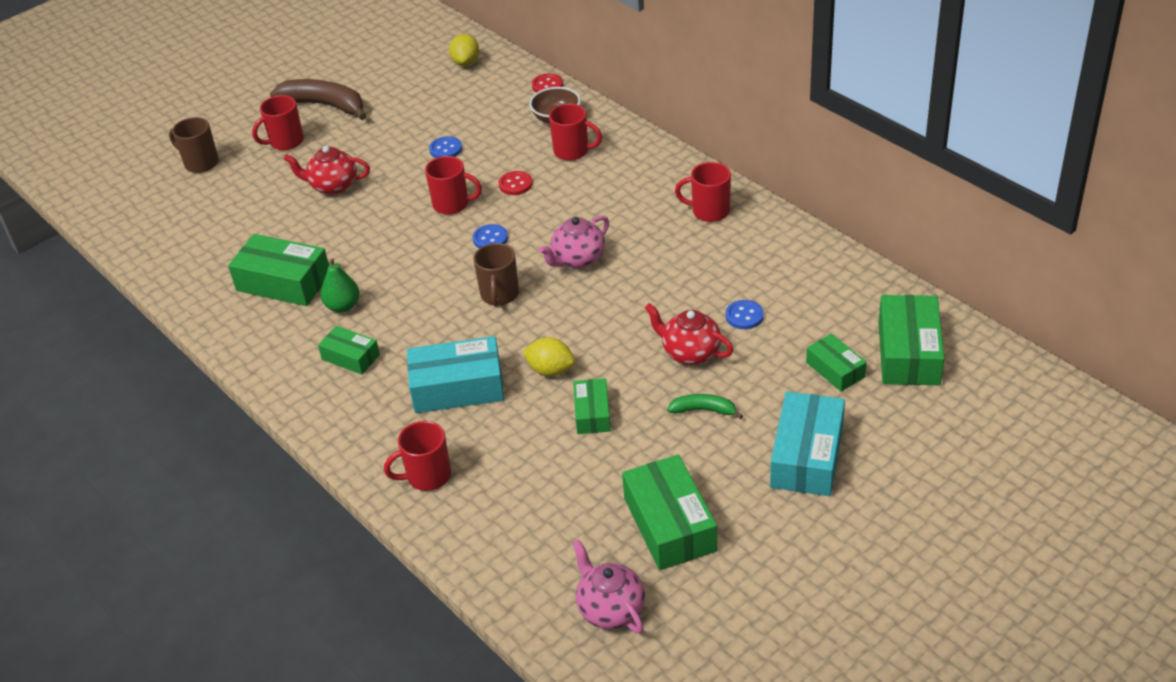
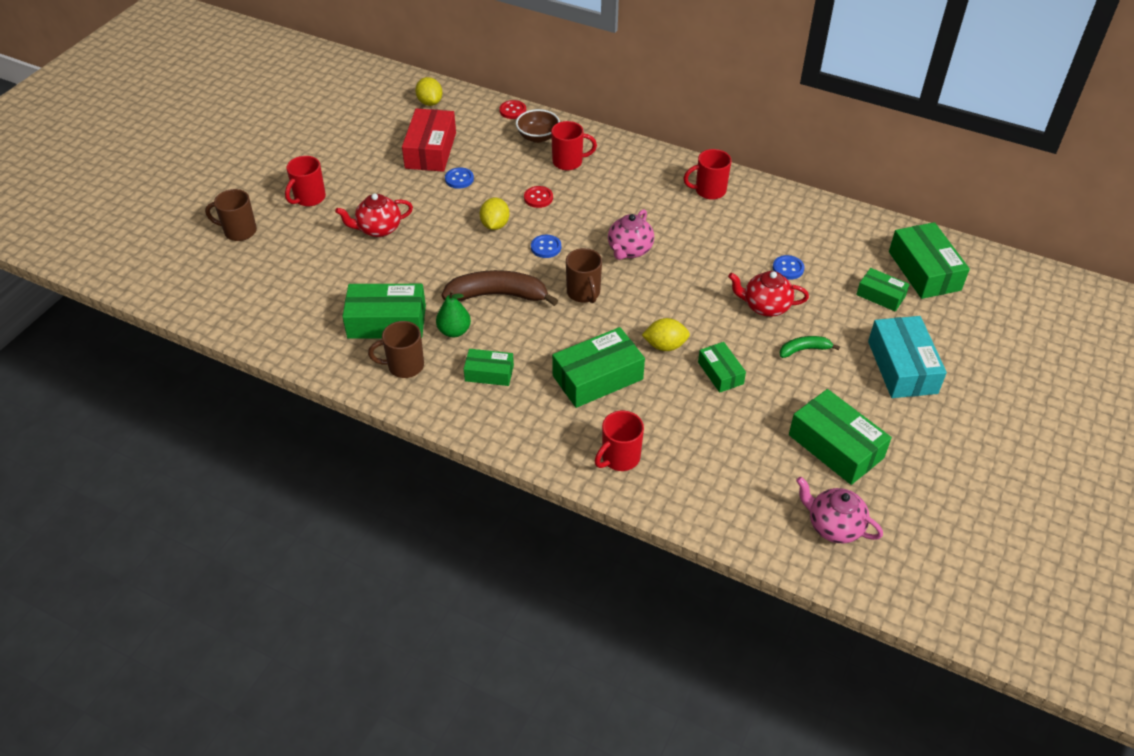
camera: 25 degrees left, 5 degrees up
(273, 331) = (404, 366): none -> brown mug
(325, 105) = (325, 160): brown banana -> brown banana (498, 295)
(435, 113) = (431, 150): none -> red box
(452, 204) = (495, 225): red mug -> yellow lemon
(458, 387) = (597, 377): turquoise box -> green box

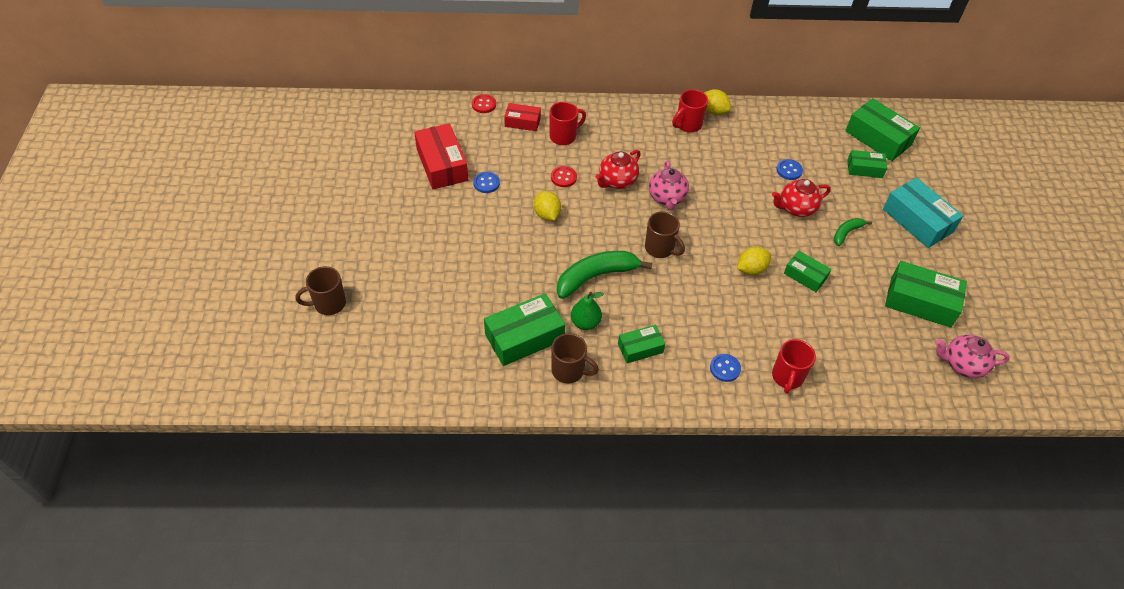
camera: 30 degrees left, 5 degrees up
(309, 198) = (369, 248): red mug -> none
(378, 229) = (452, 254): red teapot -> red teapot (617, 181)
(404, 366) = (569, 371): brown mug -> brown mug turned 120 degrees counterclockwise
(430, 102) = (407, 119): yellow lemon -> yellow lemon (713, 111)
(498, 295) = (596, 276): brown banana -> green banana
(538, 137) = (522, 122): brown bowl -> red box
(546, 247) = (602, 219): blue button -> blue button (725, 368)
(597, 377) = (723, 317): green box -> none

